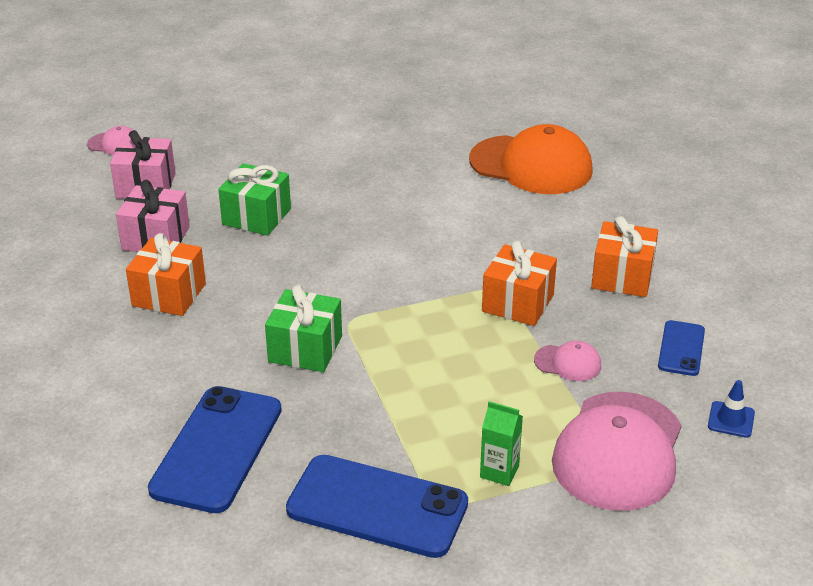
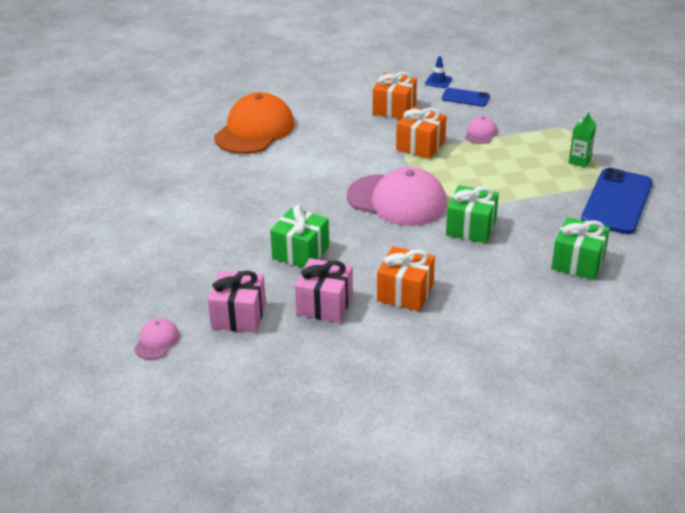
camera: 85 degrees left, 0 degrees up
(217, 449) = (578, 262): blue phone -> green gift
(618, 451) = (556, 124): pink cap -> pink cap (397, 200)
(731, 420) = (526, 91): blue traffic cone -> blue traffic cone (438, 81)

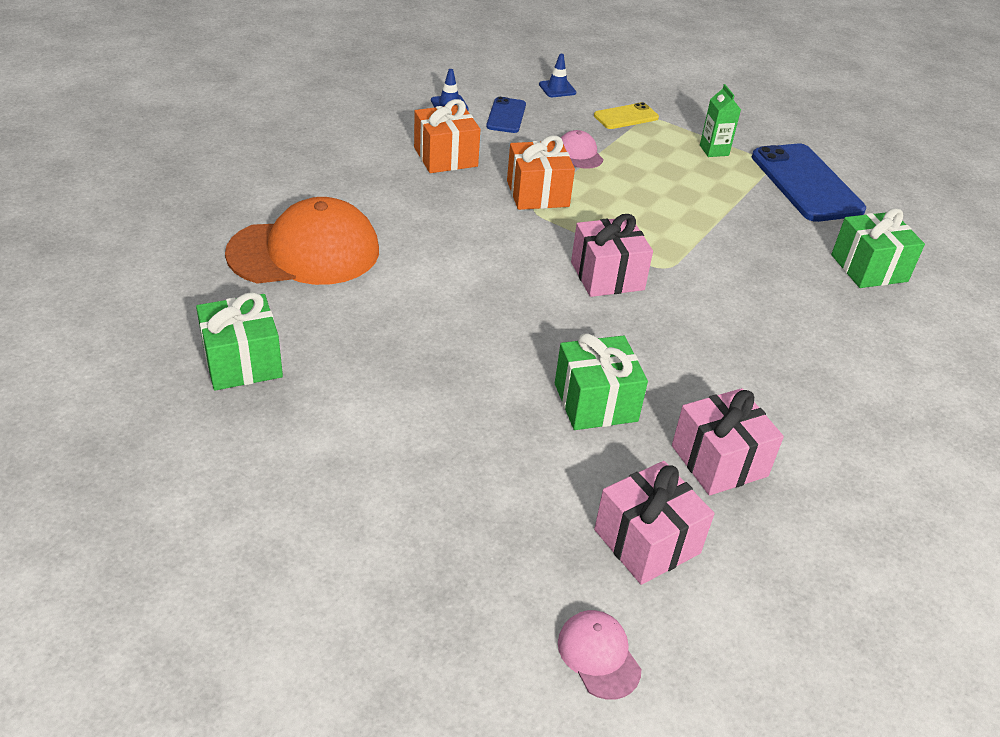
camera: 45 degrees left, 5 degrees up
(254, 130) = (305, 252): orange cap -> orange cap turned 90 degrees clockwise
(397, 200) = (607, 276): pink cap -> pink gift
(405, 293) = (776, 393): orange gift -> none
(465, 98) = (506, 116): blue phone -> blue phone turned 60 degrees counterclockwise
(471, 228) = (725, 275): green gift -> green gift (242, 362)
(525, 92) = (557, 89): none -> blue traffic cone
(547, 122) = (626, 117): none -> yellow phone

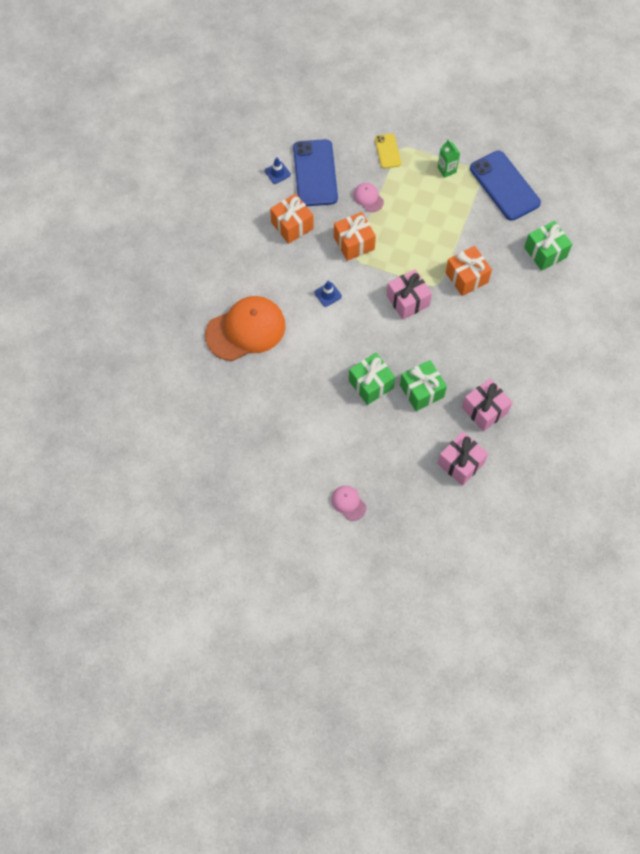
camera: 10 degrees left, 25 degrees up
(242, 362) = (249, 414): green gift -> green gift (371, 384)
(506, 116) = (315, 173): blue phone -> blue phone, size x1.92
(557, 89) = (338, 134): blue traffic cone -> blue traffic cone (328, 294)
(598, 655) = (452, 522): pink cap -> pink cap (348, 503)
(626, 117) = (387, 151): yellow phone -> yellow phone turned 60 degrees counterclockwise
(721, 269) = (466, 277): none -> orange gift

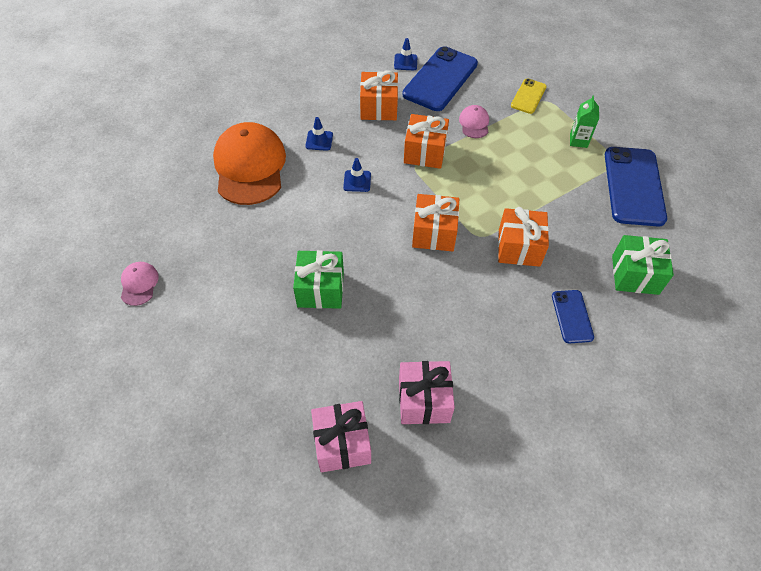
camera: 35 degrees right, 10 degrees down
(246, 330) = (250, 166): orange cap -> orange cap turned 105 degrees counterclockwise
(274, 279) = (319, 140): none -> blue traffic cone
(348, 503) = (177, 398): pink cap -> pink cap (139, 284)
(408, 301) = (434, 233): pink gift -> orange gift
(421, 391) = (368, 331): green gift -> none
(528, 304) = (572, 316): none -> blue phone

